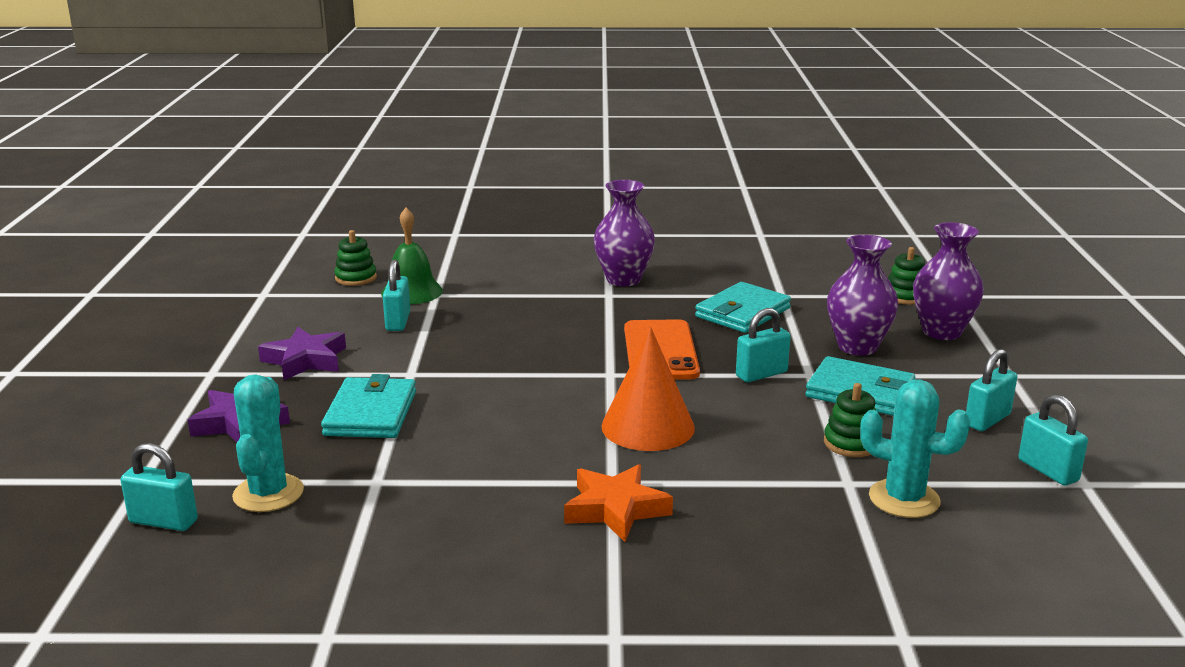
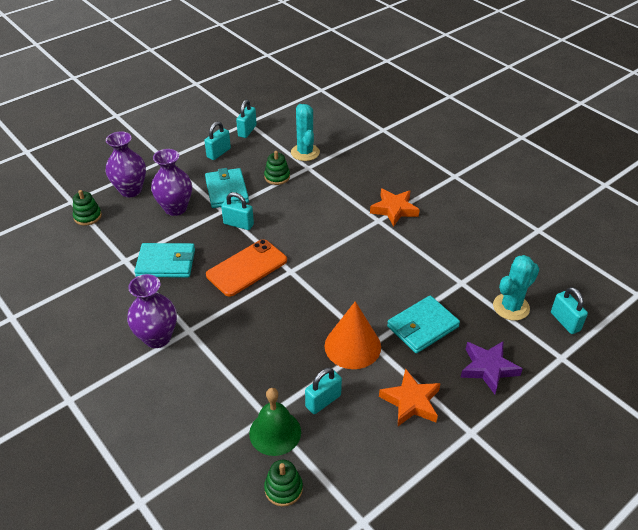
camera: 130 degrees left, 20 degrees up
(305, 360) = (411, 402): purple star -> orange star
(648, 427) = (326, 233): orange cone -> orange cone (352, 346)
(987, 420) = (218, 153): turquoise padlock -> turquoise padlock turned 60 degrees counterclockwise

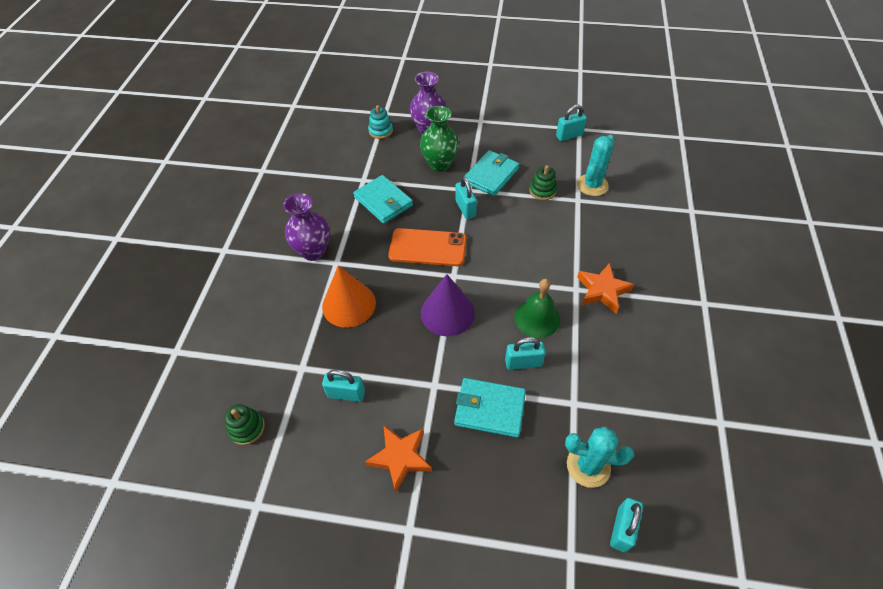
camera: 50 degrees right, 10 degrees up
(88, 216) = (380, 131): green stacking toy -> turquoise stacking toy
(175, 208) = (439, 164): purple vase -> green vase
(218, 153) = (524, 140): turquoise padlock -> turquoise padlock (523, 363)
(275, 432) = (291, 384): green bell -> green bell (537, 318)
(319, 296) = (447, 312): none -> purple cone
(352, 346) = (418, 373): orange cone -> orange cone (349, 304)
(488, 368) = (493, 496): purple star -> none

